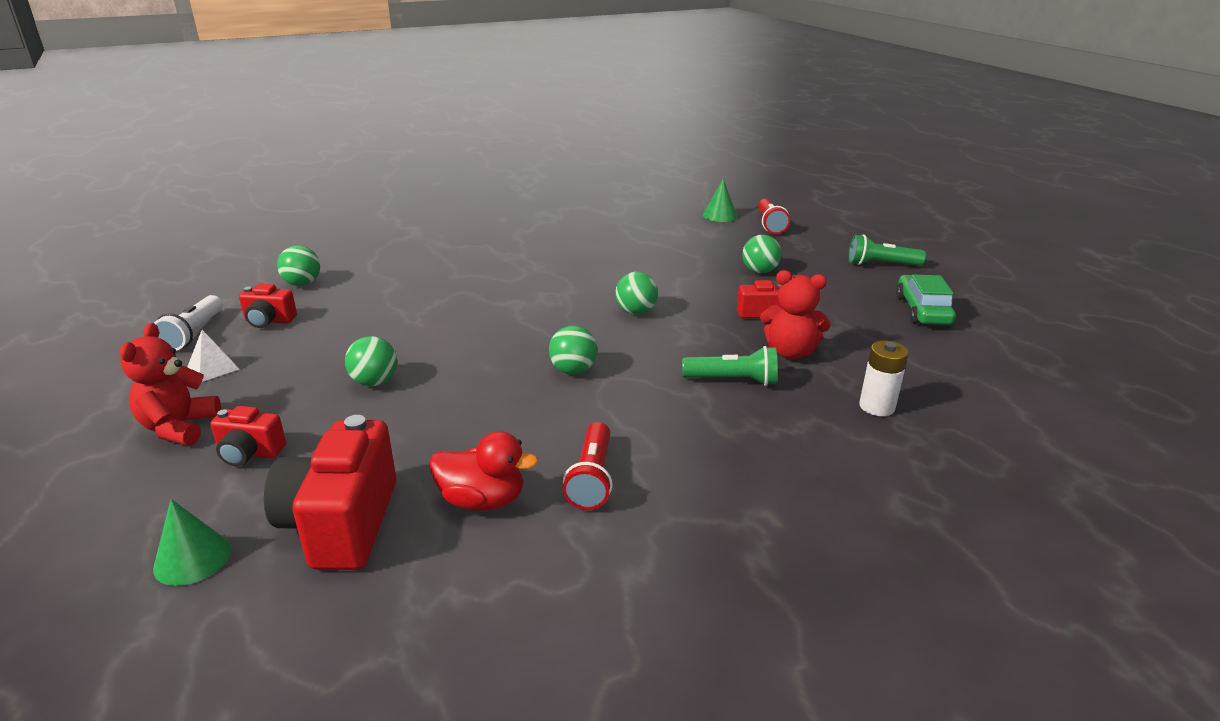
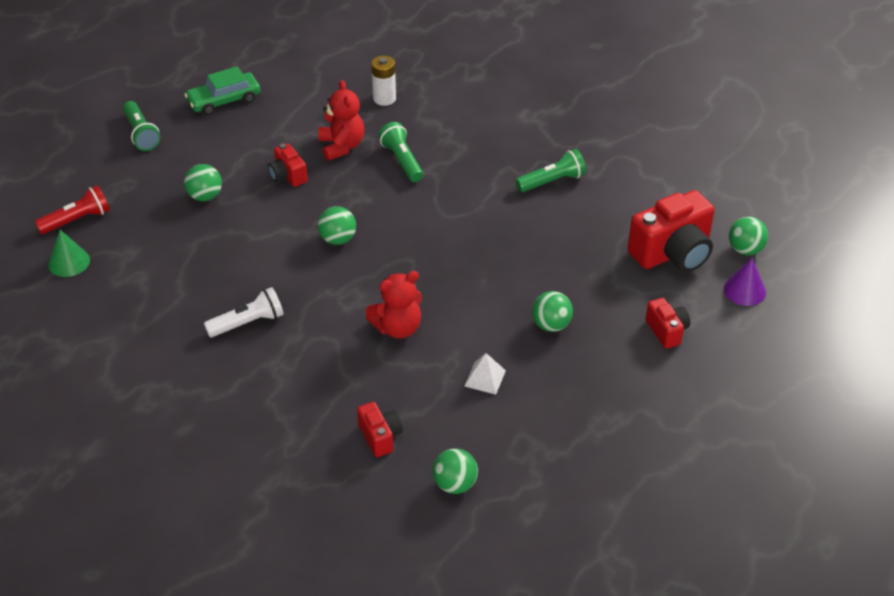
camera: 120 degrees left, 15 degrees up
(179, 427) = (681, 385): red teddy bear -> red teddy bear (397, 328)
(192, 558) = (744, 290): green cone -> purple cone
(194, 333) = (590, 486): white flashlight -> white flashlight (248, 322)
(213, 368) = (616, 428): white pyramid -> white pyramid (485, 378)
(269, 321) = (532, 452): red camera -> red camera (380, 437)
(482, 500) = (607, 212): red duck -> none
(573, 370) = (451, 235): green ball -> green ball (745, 249)
(592, 478) = (552, 181): red flashlight -> green flashlight

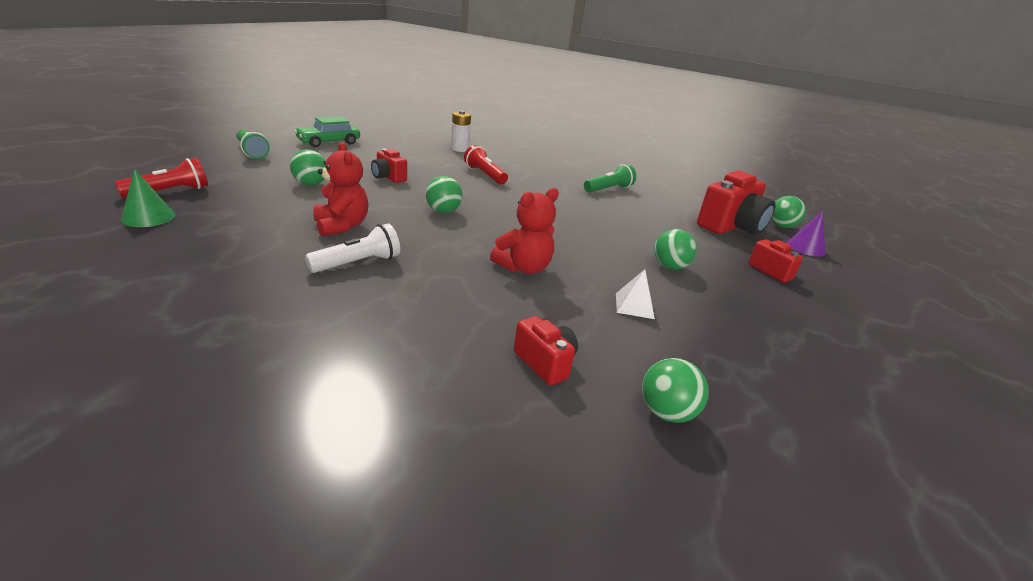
camera: 15 degrees left, 15 degrees down
(341, 146) = (432, 166): red teddy bear -> red teddy bear (341, 226)
(401, 161) = (484, 175): green flashlight -> red flashlight

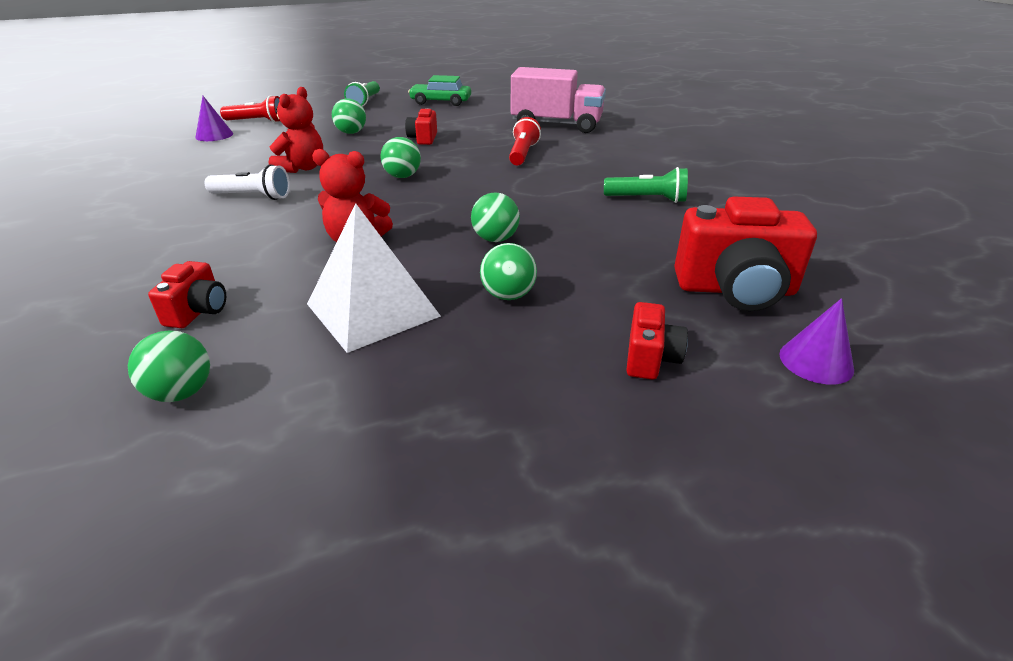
camera: 50 degrees right, 5 degrees up
(148, 217) = (214, 135): green cone -> purple cone
(459, 149) = (556, 125): white battery -> pink truck
(634, 305) = (373, 309): white pyramid -> white pyramid, size x2.16
(781, 226) = (850, 321): green ball -> green ball (495, 239)

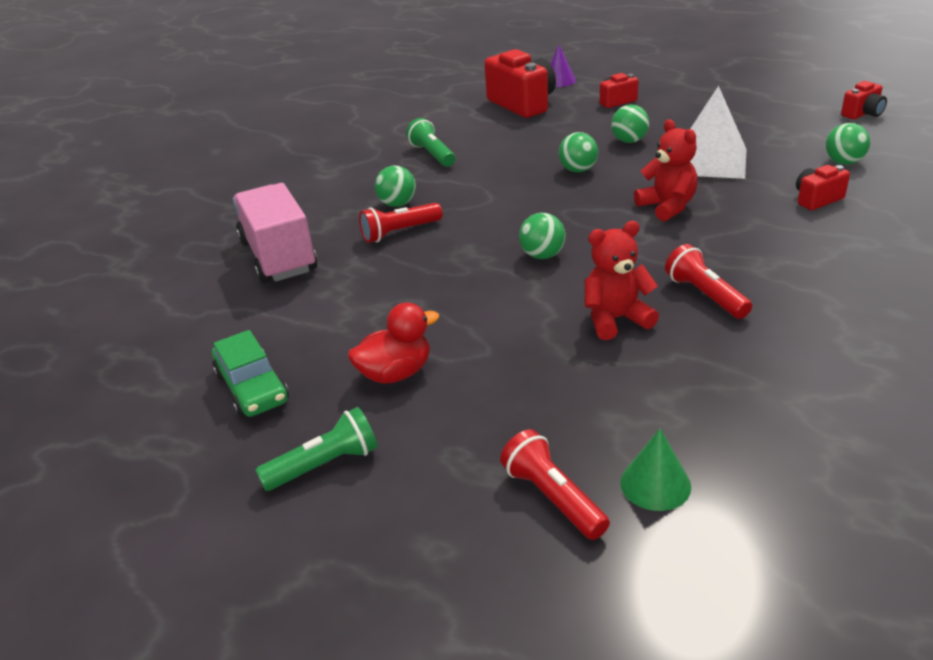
camera: 125 degrees left, 0 degrees up
(214, 135) = (655, 484): purple cone -> green cone
(253, 196) = (704, 295): white flashlight -> red flashlight
(351, 133) = (477, 368): green ball -> green ball (397, 204)
(387, 121) = (396, 373): none -> red duck
(423, 139) = (429, 305): red camera -> red camera (863, 114)

